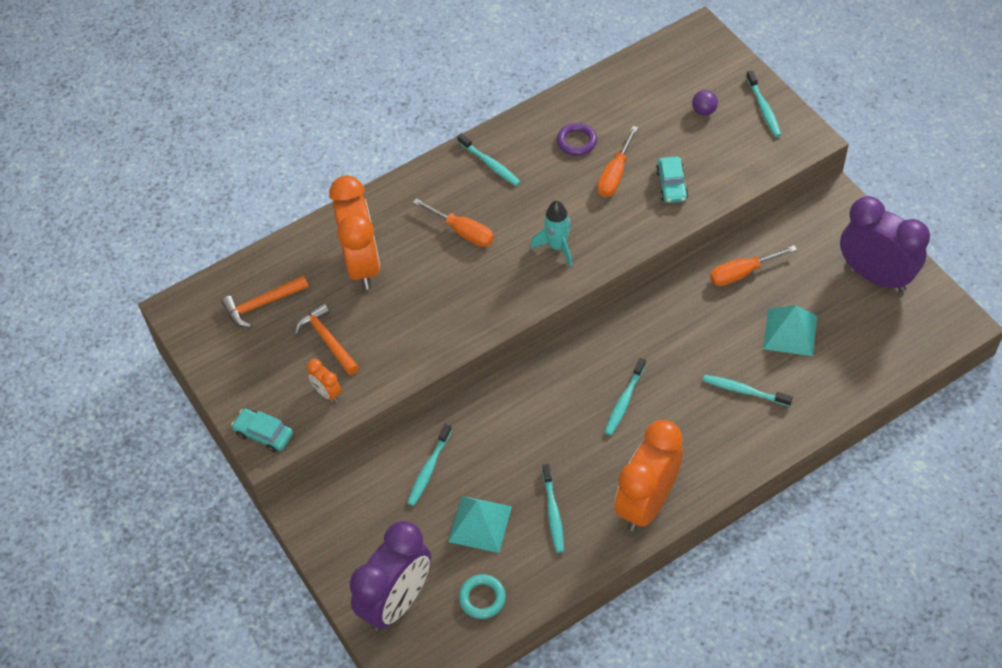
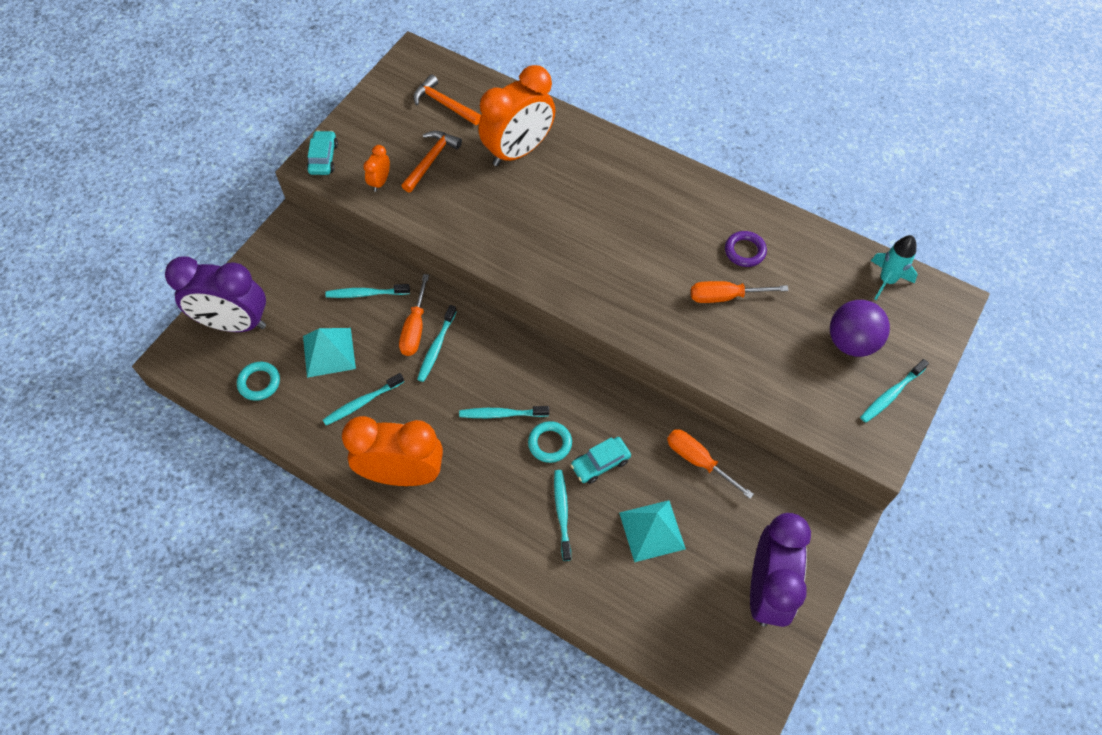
camera: 60 degrees right, 5 degrees up
(463, 232) = (591, 207): orange screwdriver -> orange screwdriver (415, 329)
(490, 164) = (677, 196): turquoise toothbrush -> turquoise toothbrush (436, 347)
(557, 247) = (615, 283): turquoise rocket -> turquoise rocket (887, 280)
(671, 185) = (742, 348): turquoise car -> turquoise car (600, 463)
(672, 374) = (550, 443): none -> turquoise ring
(704, 111) = (851, 342): purple ball -> purple ball, size x1.99

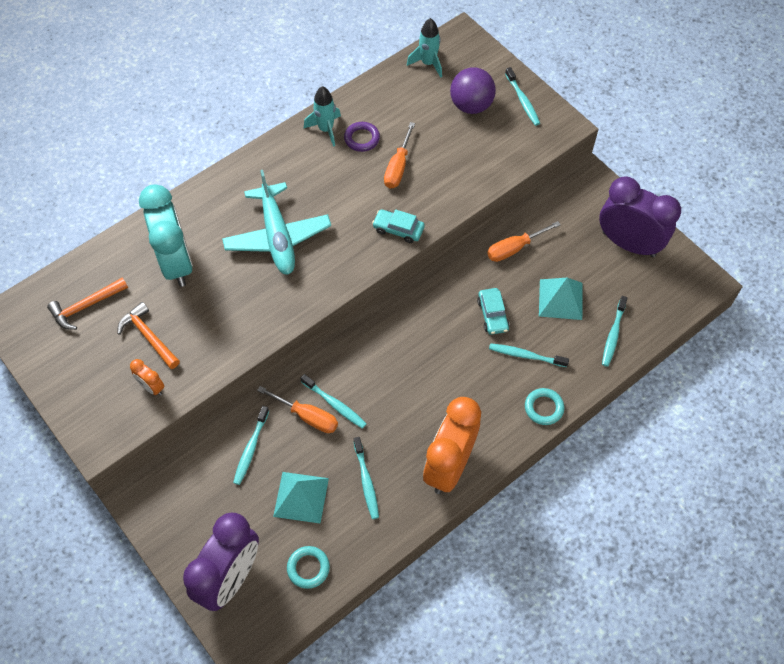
camera: 70 degrees left, 0 degrees up
(323, 158) = (94, 431): turquoise car -> turquoise car (398, 229)
(501, 414) = (421, 372): turquoise toothbrush -> turquoise toothbrush (613, 335)
(518, 151) = (176, 263): orange clock -> turquoise clock
(550, 443) = (462, 345): turquoise ring -> turquoise ring (543, 408)
(584, 220) = (277, 237): none -> turquoise plane
(739, 215) = (326, 129): none -> turquoise rocket

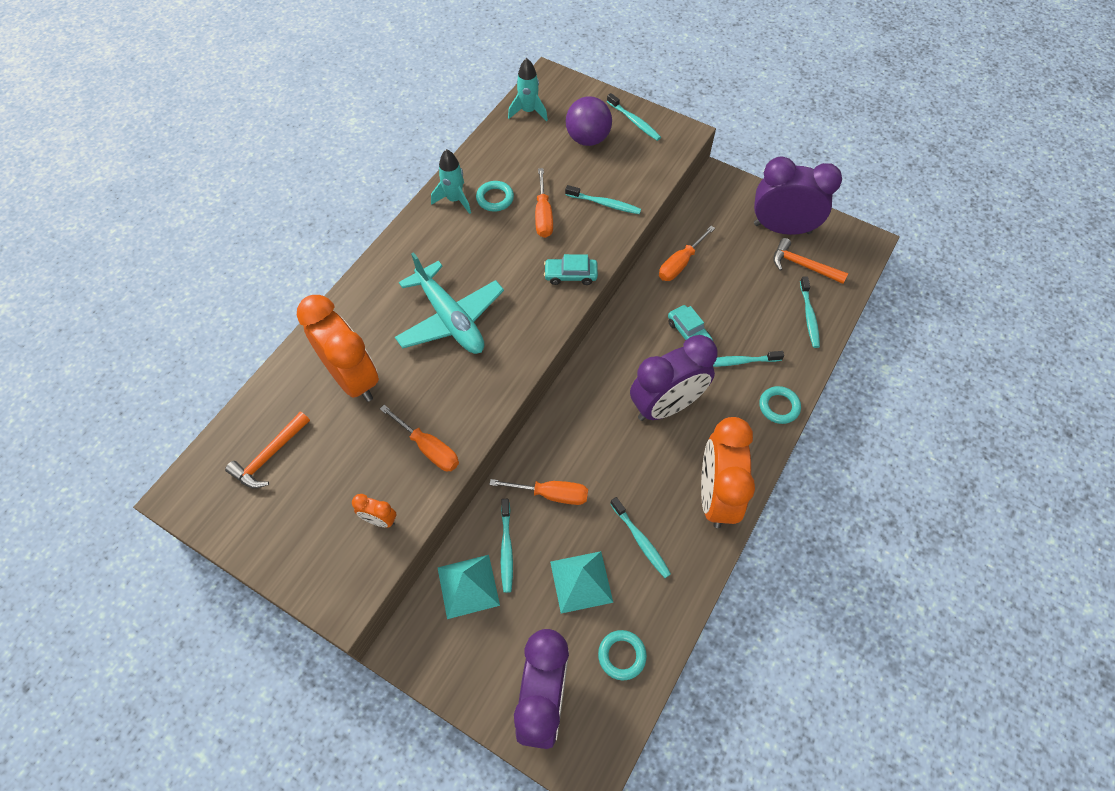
camera: 20 degrees left, 0 degrees up
(149, 336) = (354, 466): orange hammer -> orange hammer (803, 265)
(176, 263) = (353, 378): turquoise clock -> orange clock
(214, 342) = (429, 448): none -> orange screwdriver
(335, 404) = (574, 472): turquoise toothbrush -> turquoise toothbrush (604, 204)
(362, 139) = (495, 198): purple ring -> turquoise ring
(441, 374) = (666, 406): none -> purple clock
(560, 299) = (745, 298): turquoise pyramid -> turquoise pyramid (468, 586)

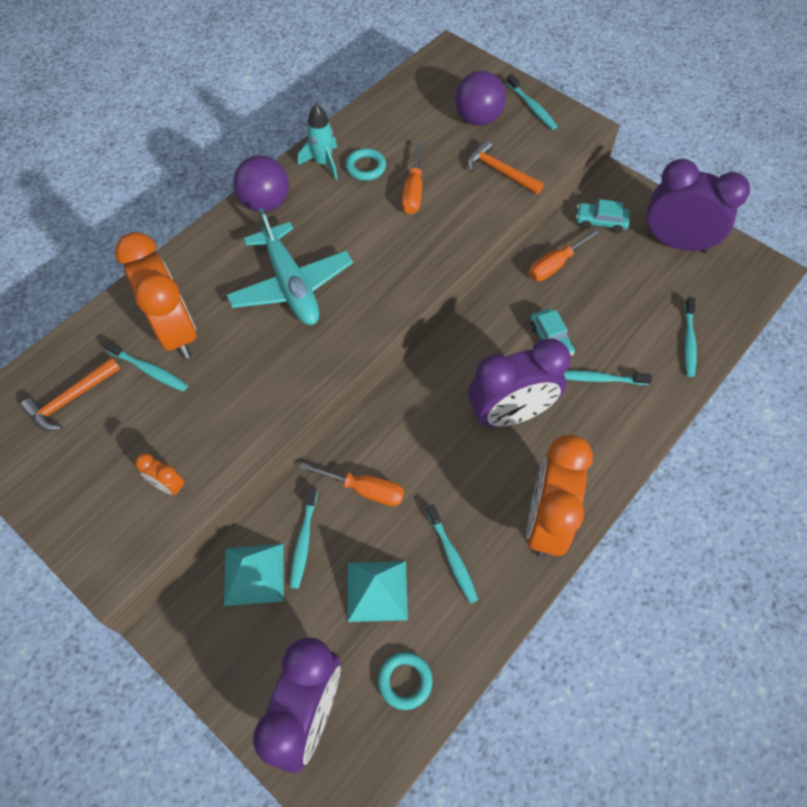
camera: 10 degrees right, 0 degrees up
(409, 245) = (265, 203): none -> purple ball
(429, 448) = (238, 418): orange screwdriver -> none
(528, 111) = (420, 83): turquoise rocket -> none
(570, 275) = (429, 257): turquoise car -> turquoise car (600, 221)
(604, 204) = (482, 188): turquoise toothbrush -> turquoise toothbrush (148, 370)
(779, 406) = (636, 435): turquoise ring -> none
(803, 265) = (692, 285): orange hammer -> orange hammer (500, 171)

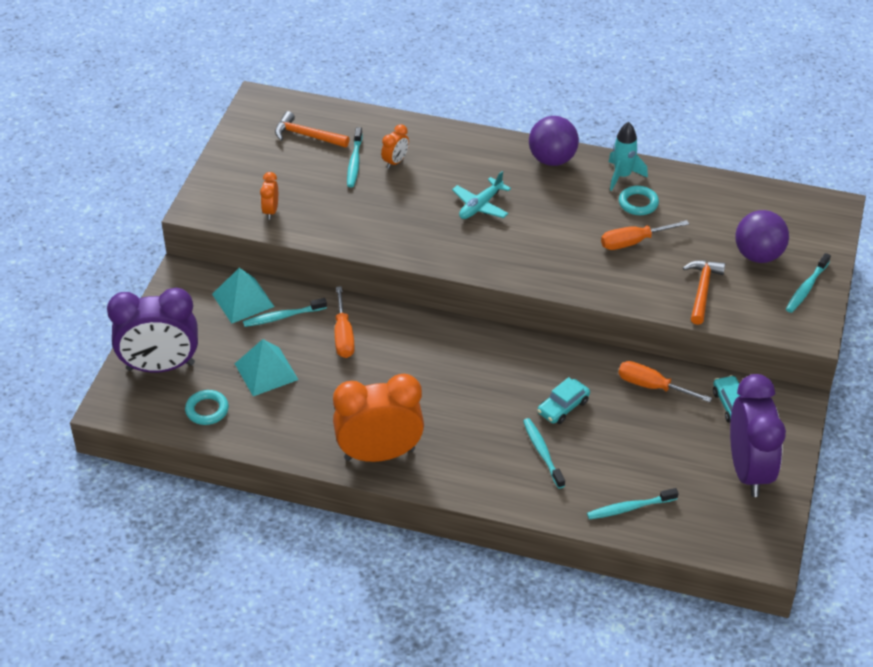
camera: 65 degrees right, 15 degrees down
(175, 332) = (395, 162): orange clock -> orange clock, size x0.43
(291, 285) = (480, 206): turquoise plane -> turquoise plane, size x0.57
(452, 557) = (316, 405): turquoise toothbrush -> none
(510, 414) = (466, 402): purple clock -> none

